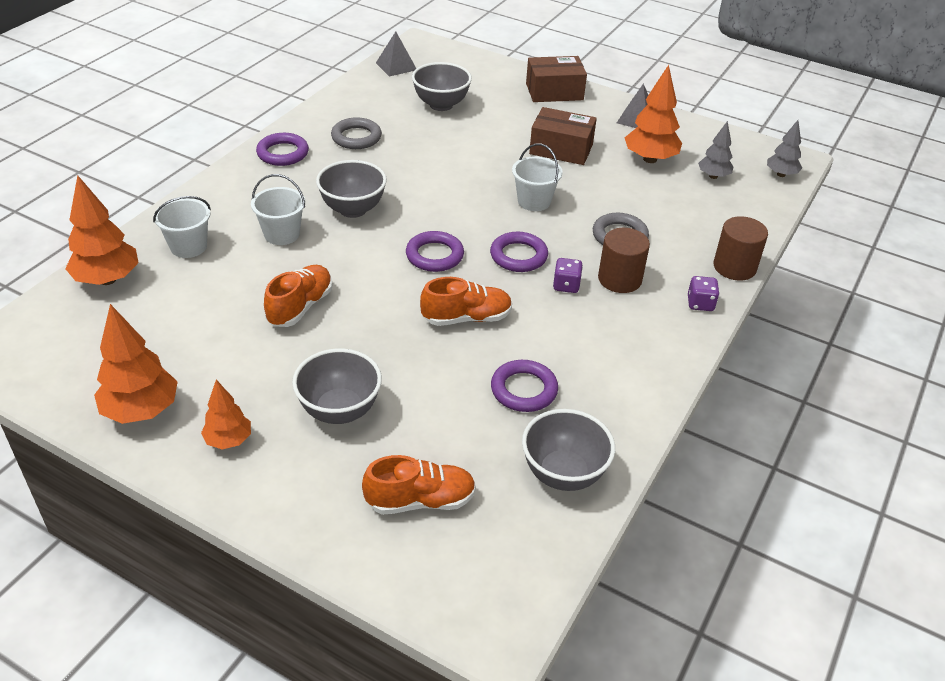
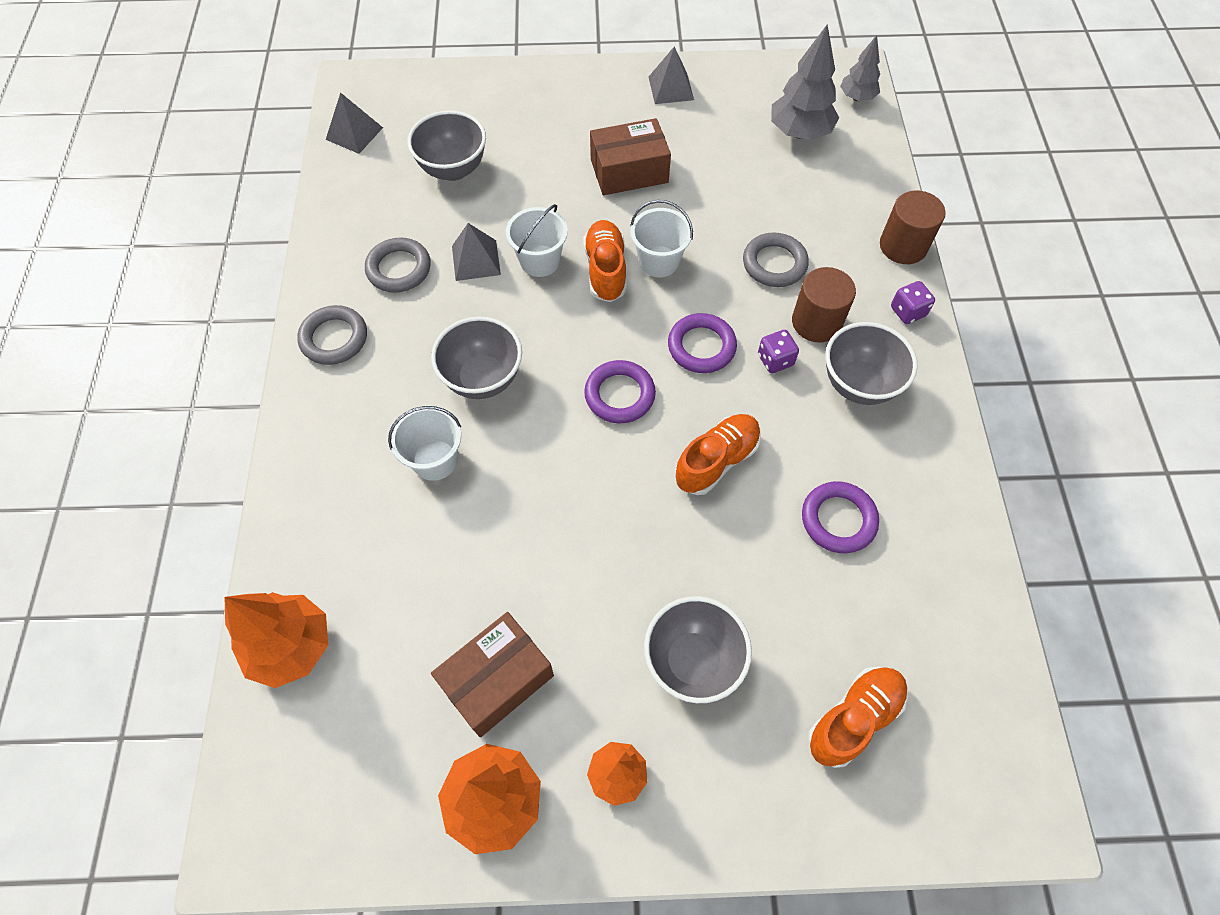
camera: 30 degrees left, 20 degrees up
(188, 246) = (344, 541): white bucket -> white bucket (540, 261)
(283, 153) = (334, 338): purple ring -> grey ring
(300, 307) = (541, 550): orange shoe -> orange shoe (605, 270)
(409, 152) = (476, 260): none -> grey pyramid
(554, 91) = (558, 88): brown box -> brown box (497, 679)
(563, 474) = (948, 599): grey bowl -> grey bowl (858, 384)
(650, 159) = (725, 140): orange tree -> none
(713, 176) = (799, 132): grey tree -> grey tree, size x1.66

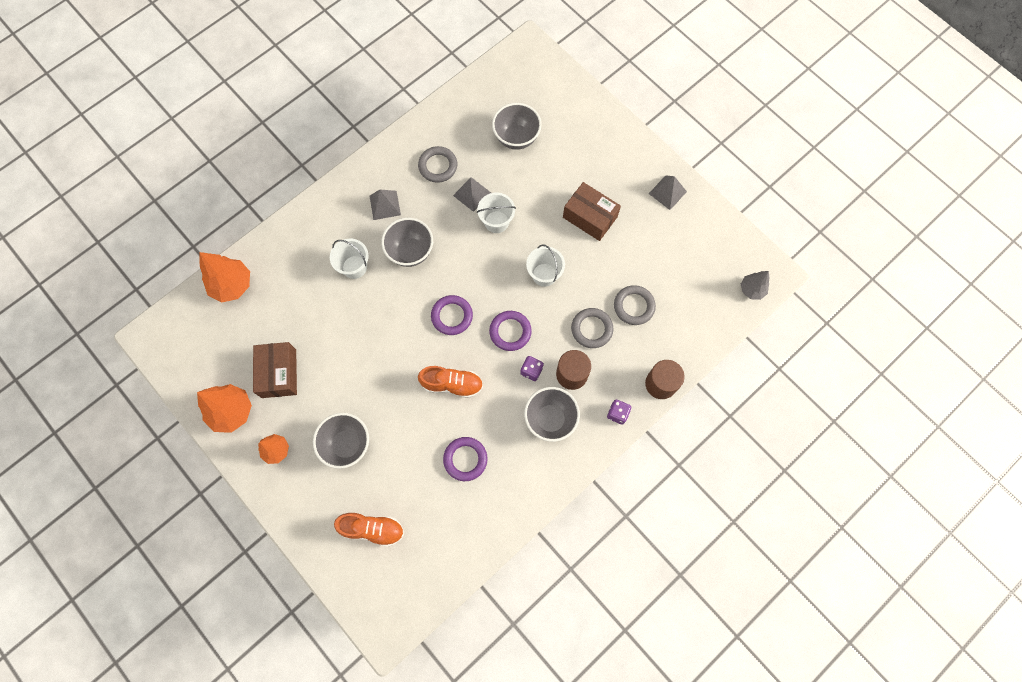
camera: 50 degrees right, 10 degrees up
(334, 338) = (378, 173): grey ring -> grey ring (634, 306)
(354, 133) = (498, 76): grey pyramid -> grey pyramid (385, 205)
(497, 679) = (279, 373): brown box -> brown box turned 75 degrees clockwise
(605, 270) = (517, 255): orange shoe -> none
(799, 132) = (695, 278): grey tree -> none

